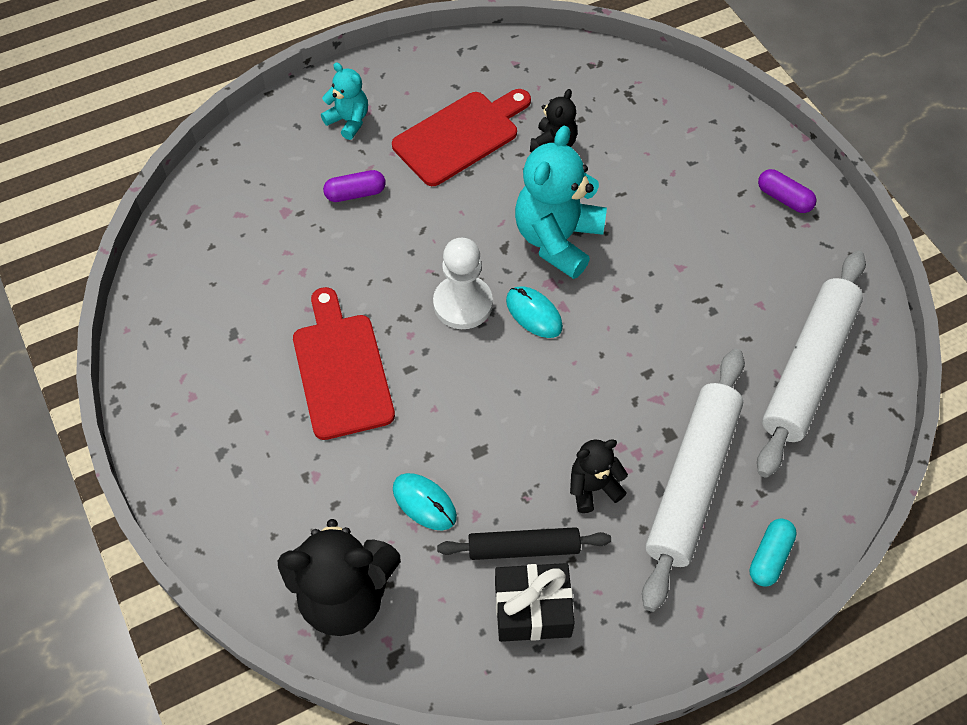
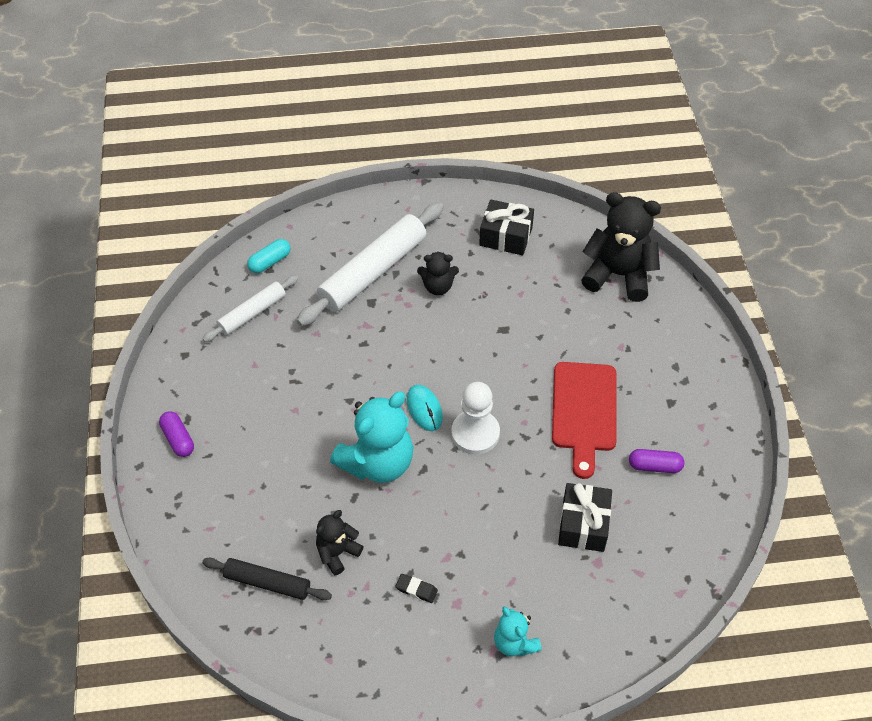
camera: 160 degrees left, 5 degrees down
(309, 243) = (583, 525): none -> black gift
(355, 193) = (531, 560): purple capsule -> purple capsule (654, 466)
(424, 503) = (552, 309): turquoise mouse -> none
(460, 136) = (416, 590): red cutting board -> black eraser
(523, 548) = (497, 267): black rolling pin -> black rolling pin (267, 582)
(769, 557) = (350, 221): turquoise capsule -> turquoise capsule (270, 262)
(808, 368) = (252, 313): white rolling pin -> white rolling pin, size x0.56

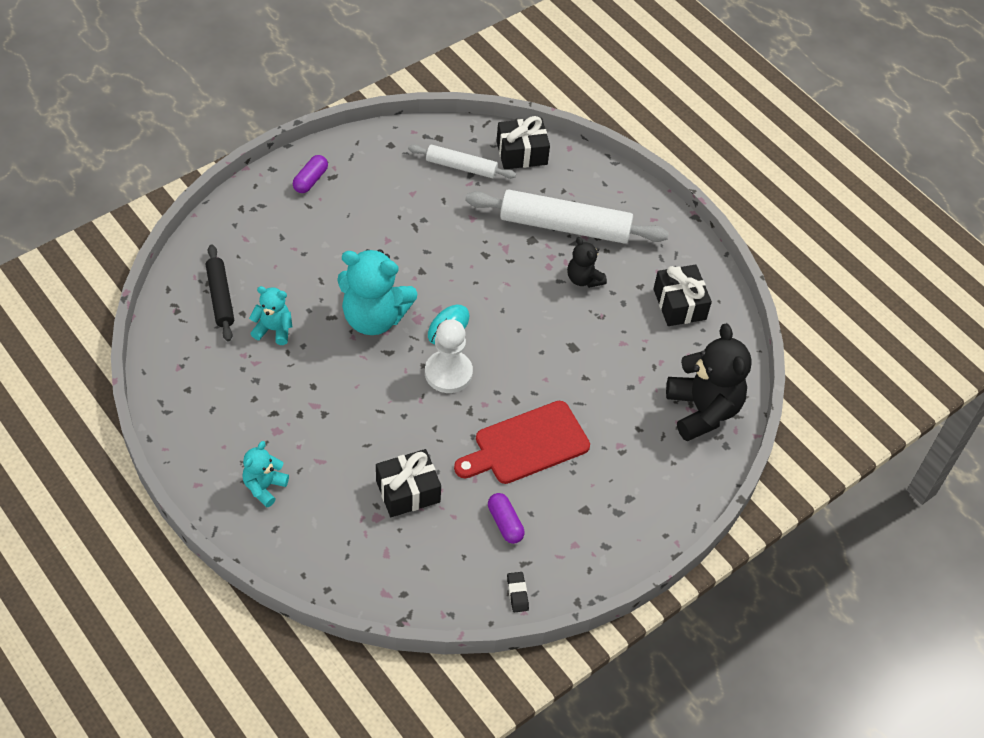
camera: 55 degrees right, 0 degrees up
(270, 262) = (521, 153): turquoise capsule -> black gift
(337, 553) = (273, 329): black teddy bear -> turquoise teddy bear
(416, 590) = (272, 397): black eraser -> black eraser (517, 593)

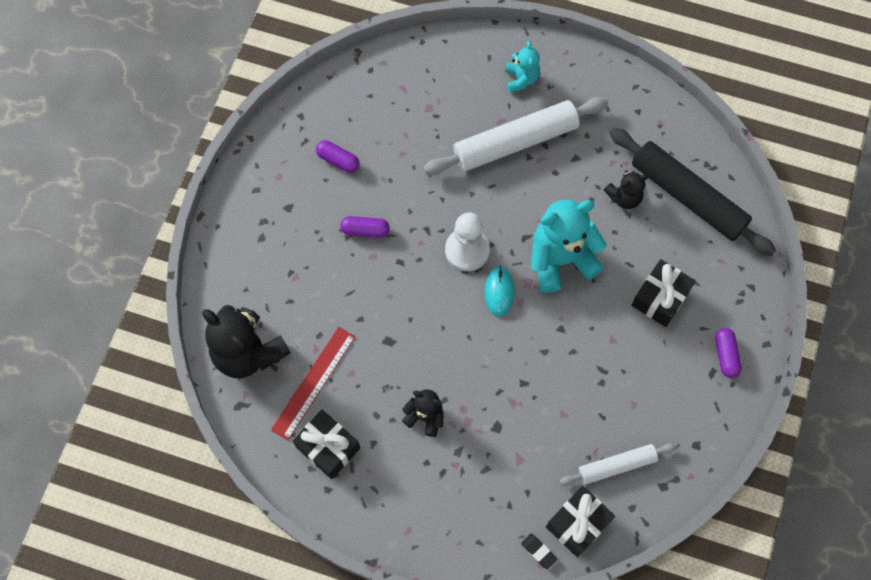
camera: 150 degrees right, 15 degrees up
(220, 297) = (687, 197): black rolling pin -> black rolling pin, size x1.78
(273, 329) = (624, 197): turquoise teddy bear -> black teddy bear
(408, 491) = (423, 139): black gift -> black gift (660, 298)
(517, 593) = (295, 117): black eraser -> black eraser (538, 551)
(526, 444) = (365, 230): red cutting board -> purple capsule
(565, 226) = (479, 463): white rolling pin -> white rolling pin (515, 142)
(660, 355) = (313, 382): none -> red ruler

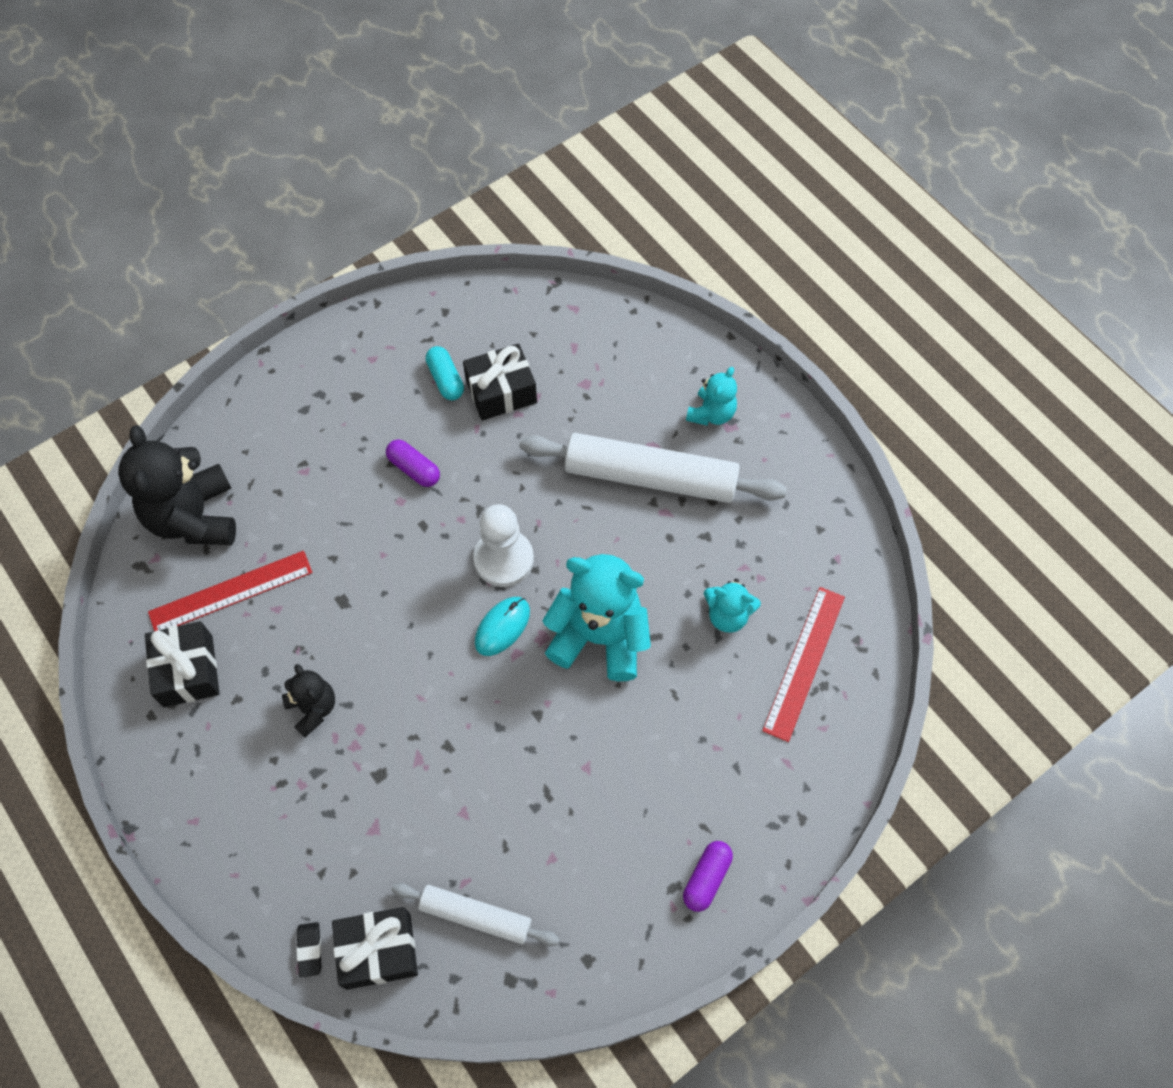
camera: 35 degrees right, 5 degrees down
(338, 160) = (445, 379): purple capsule -> turquoise capsule
(624, 197) = (727, 615): black teddy bear -> turquoise teddy bear
(660, 298) = (680, 757): black gift -> black gift (501, 392)
(687, 197) = (804, 662): black rolling pin -> red ruler

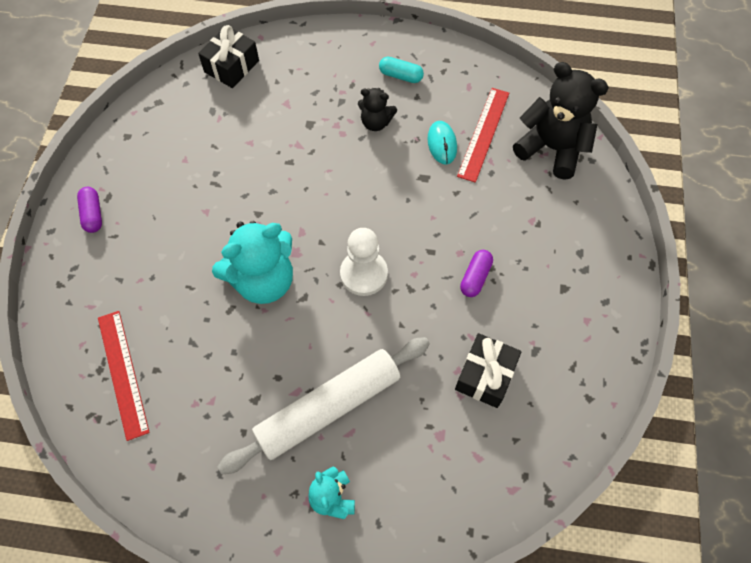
camera: 135 degrees right, 0 degrees up
(188, 671) = (455, 88): black gift -> none
(310, 950) = (263, 44): black eraser -> none
(414, 469) = (475, 277): purple capsule -> purple capsule turned 60 degrees counterclockwise
(445, 379) = (528, 350): turquoise capsule -> turquoise capsule (400, 76)
(476, 916) = (199, 111): white rolling pin -> none
(502, 627) = (324, 238): turquoise mouse -> turquoise mouse (442, 144)
(727, 615) = (196, 360): turquoise teddy bear -> none

